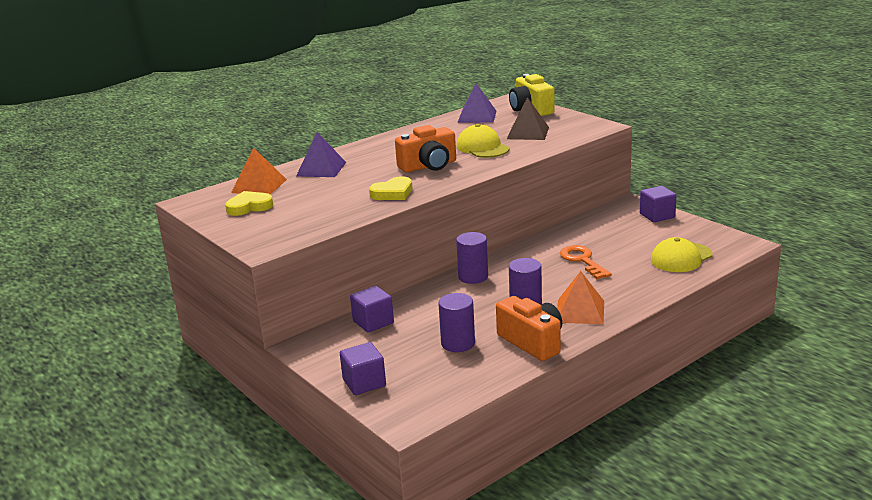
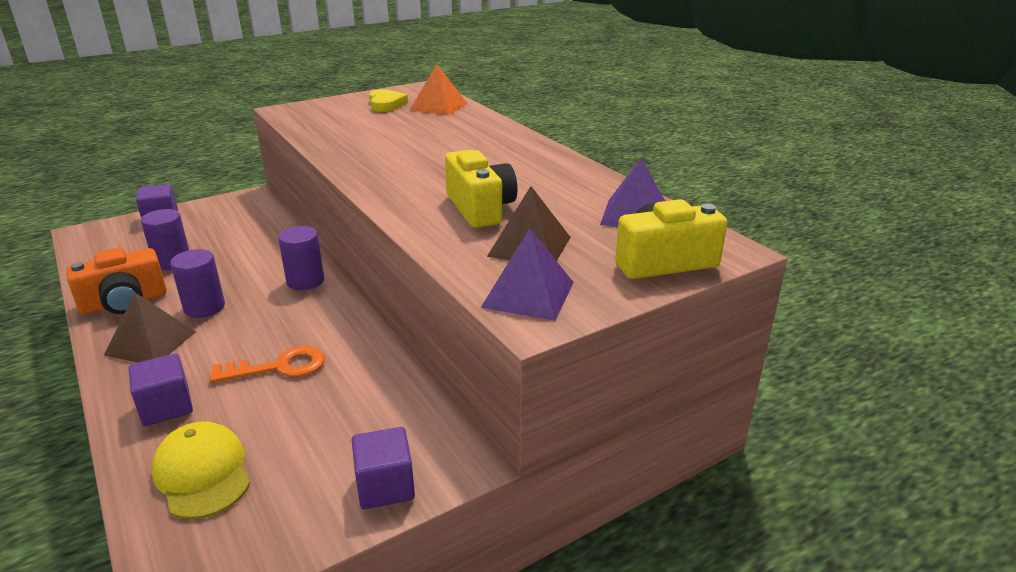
camera: 95 degrees right, 5 degrees up
(321, 169) = (467, 127): purple pyramid -> purple pyramid (528, 294)
(373, 322) = (260, 225): purple cube -> purple cube (166, 407)
(393, 193) = (360, 155): yellow heart -> none
(429, 166) = (432, 174): orange camera -> none
(482, 147) = (480, 208): yellow cap -> yellow camera
(580, 311) = (151, 343): orange pyramid -> brown pyramid

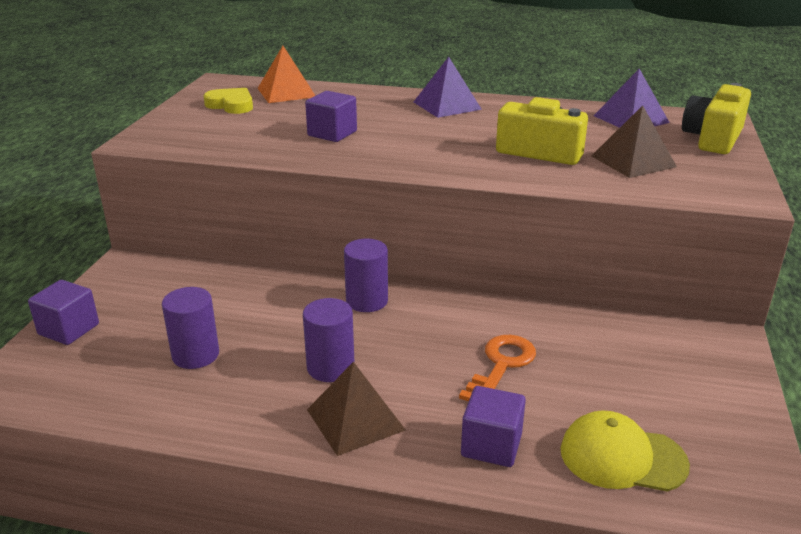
camera: 45 degrees left, 0 degrees up
(124, 302) = (239, 411): orange camera -> none
(385, 486) = (726, 379): purple cube -> purple cube (332, 133)
(528, 294) = (708, 186): purple pyramid -> purple pyramid (447, 105)

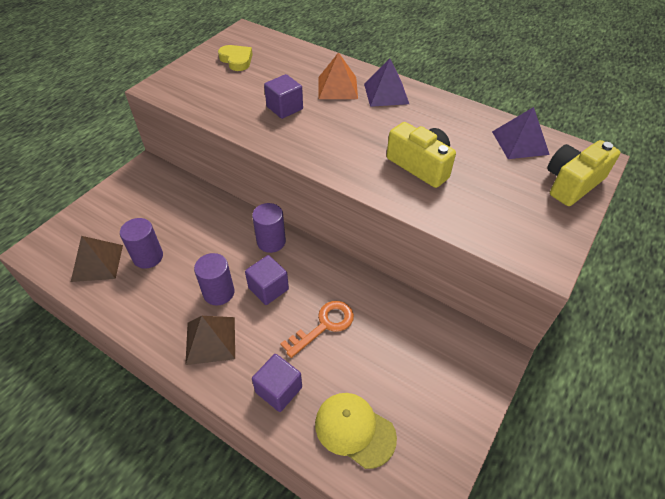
camera: 20 degrees right, 20 degrees up
(69, 329) = (90, 214): purple cube -> purple cube (268, 288)
(286, 92) = (281, 53): orange pyramid -> orange pyramid (337, 87)
(633, 161) = (485, 195): brown pyramid -> brown pyramid (97, 263)

